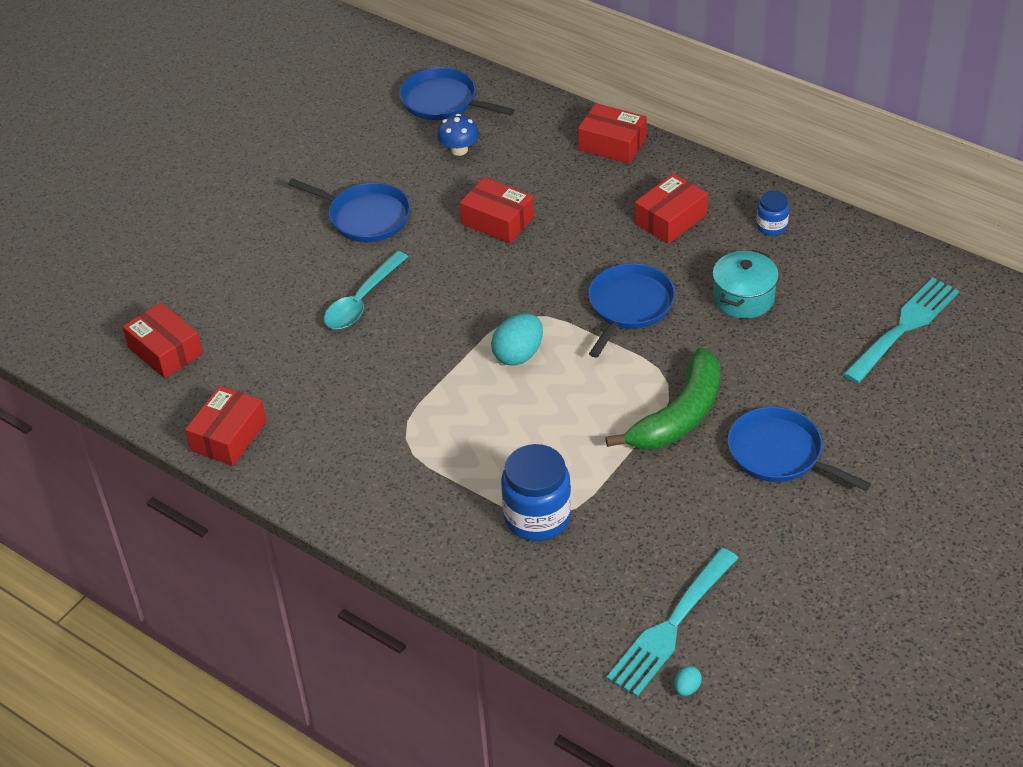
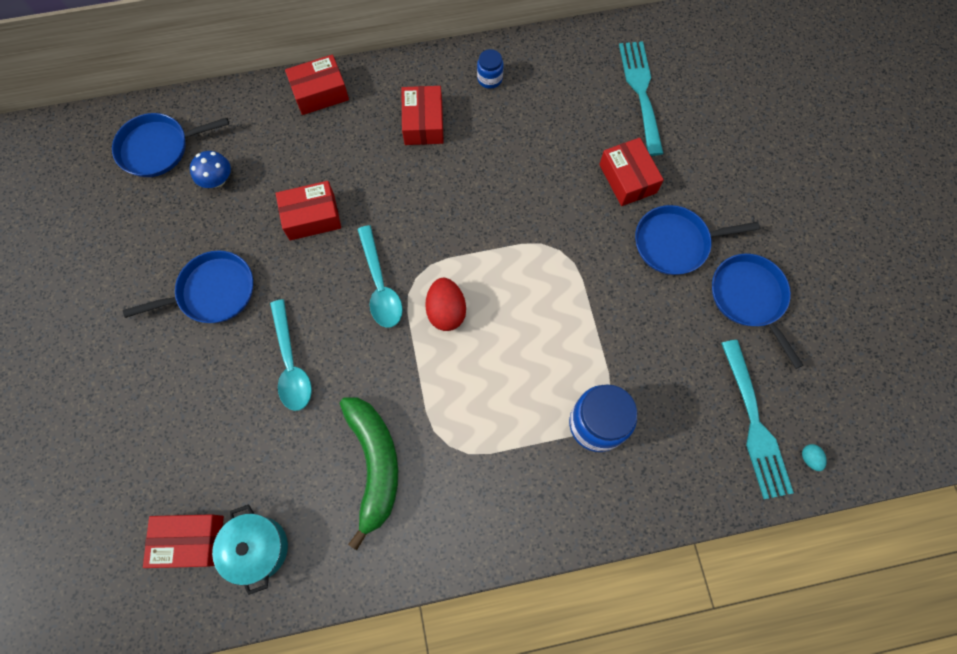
camera: 50 degrees left, 25 degrees up
(228, 436) = (325, 565): red box -> red box (627, 178)
(490, 301) = (380, 286): none -> turquoise spoon
(518, 355) = (446, 311): turquoise egg -> red egg
(629, 306) = (472, 212): blue pan -> blue pan (749, 298)
(679, 415) = (592, 268): green banana -> green banana (374, 465)
(743, 298) = (532, 147): turquoise pot -> turquoise pot (258, 548)

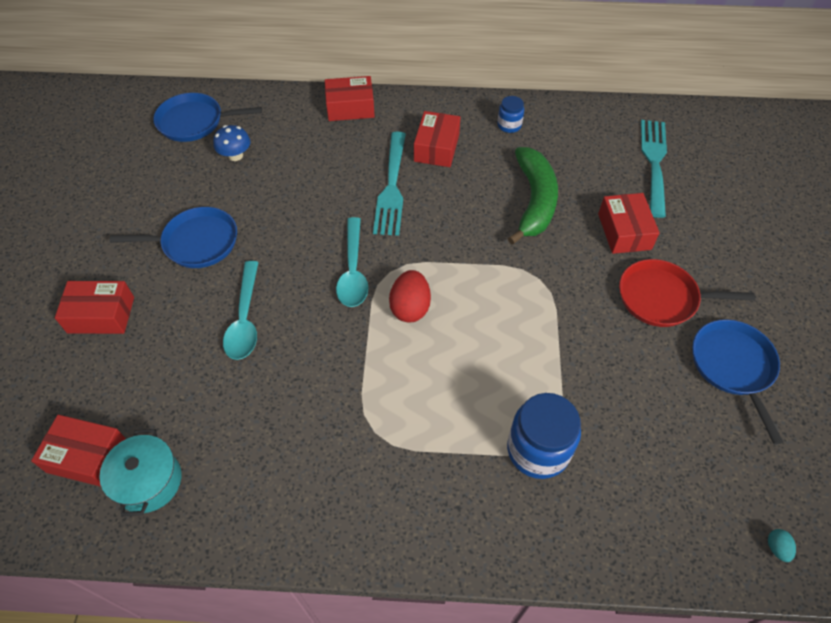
camera: 15 degrees right, 15 degrees down
(312, 217) = (309, 201): red box -> red box (101, 315)
(374, 465) = (293, 431): green banana -> green banana (534, 201)
(675, 243) = (661, 298): blue pan -> red pan
(755, 424) = (717, 495): turquoise fork -> turquoise fork (392, 187)

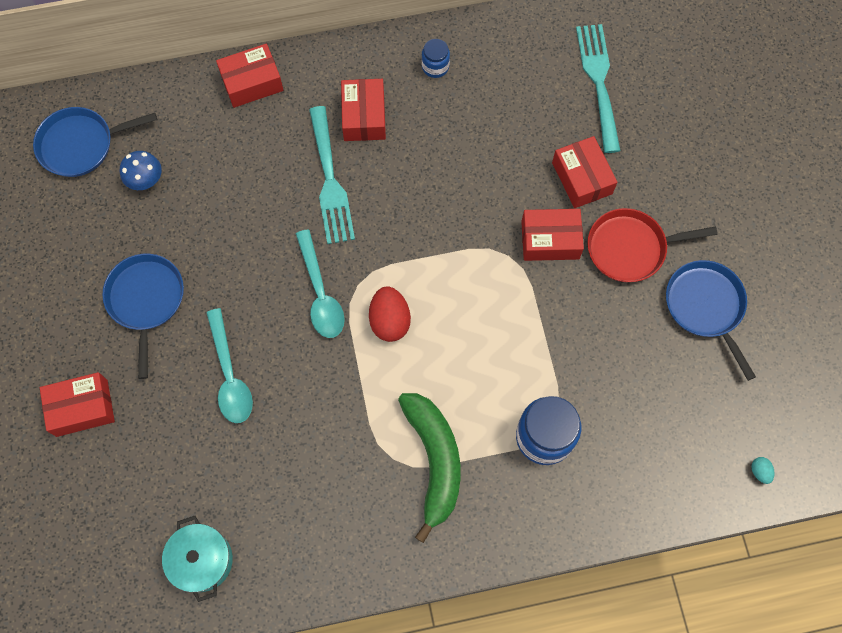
camera: 15 degrees left, 15 degrees up
(87, 457) = (135, 553): red box -> red box (550, 240)
(196, 242) = (146, 300): blue pan -> blue pan turned 75 degrees counterclockwise
(534, 201) = (483, 162): green banana -> green banana (434, 461)

